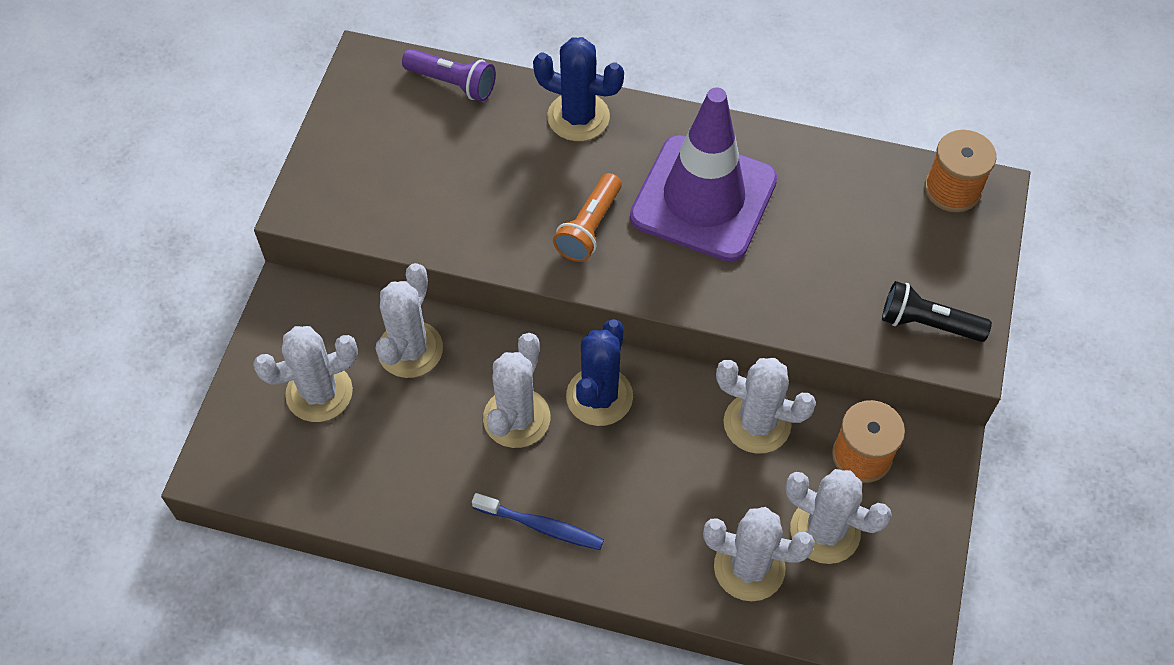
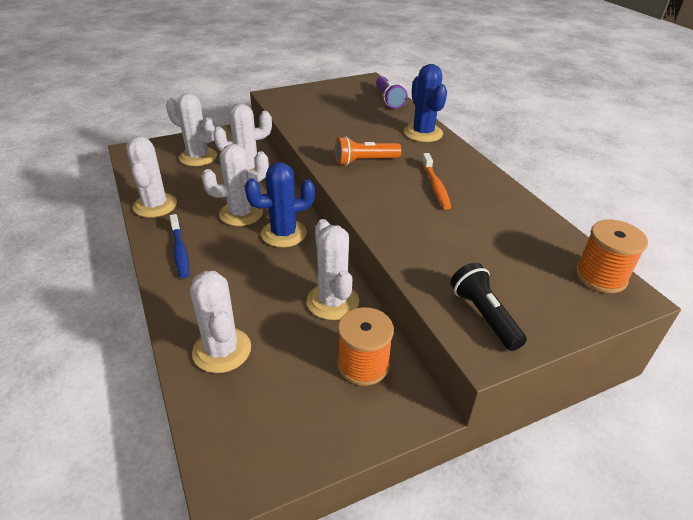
camera: 50 degrees right, 20 degrees down
(703, 198) = (435, 186): purple traffic cone -> orange toothbrush
(825, 531) = (284, 375): white cactus -> white cactus (155, 205)

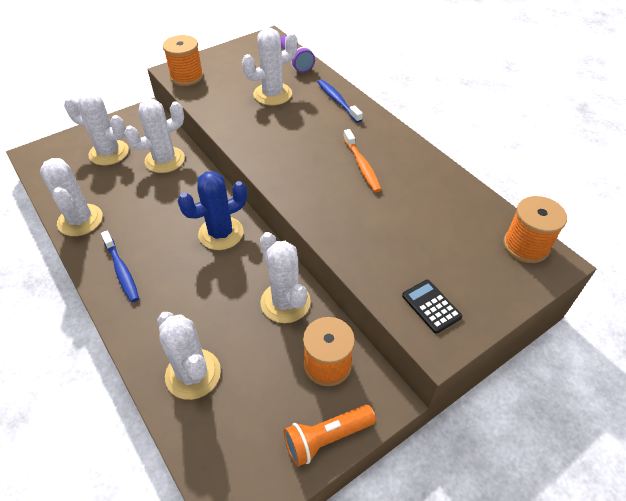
camera: 10 degrees left, 10 degrees up
(241, 213) = (172, 216): white cactus -> white cactus (272, 94)
(284, 100) = (187, 76): none -> orange spool
(364, 161) = (287, 145): orange flashlight -> orange flashlight (326, 438)
(423, 133) = (337, 101): blue cactus -> blue toothbrush
(484, 316) = (431, 306): black flashlight -> black calculator

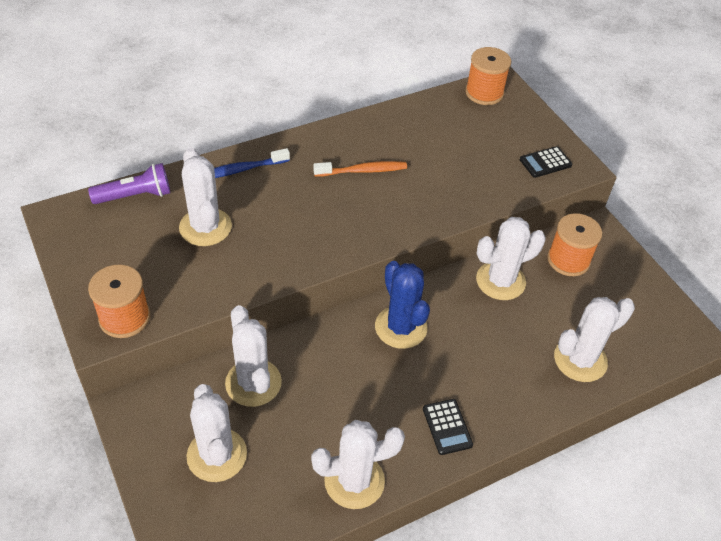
camera: 85 degrees left, 0 degrees up
(109, 153) = (217, 455): white cactus -> white cactus turned 45 degrees counterclockwise
(121, 271) = (447, 427): blue toothbrush -> black calculator
(326, 438) = (635, 271): orange flashlight -> none

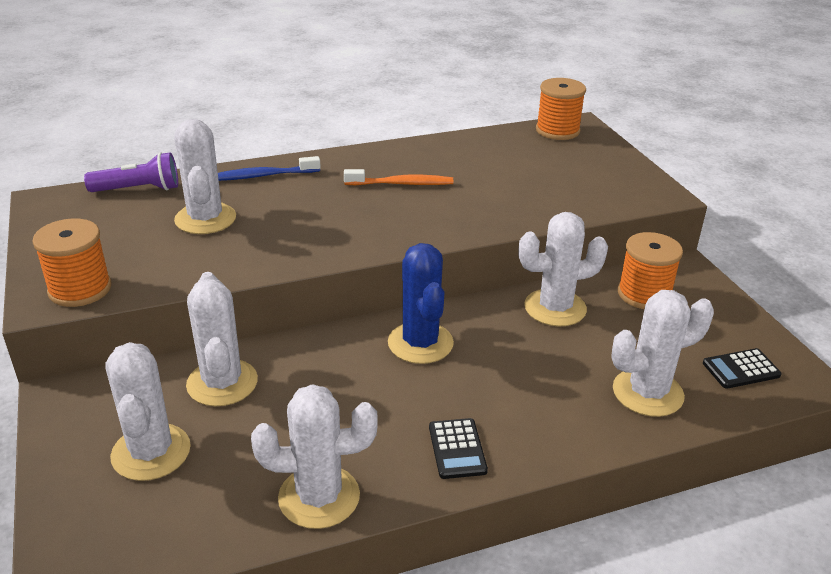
camera: 10 degrees right, 15 degrees down
(545, 162) = (620, 189): black calculator -> black calculator (741, 369)

